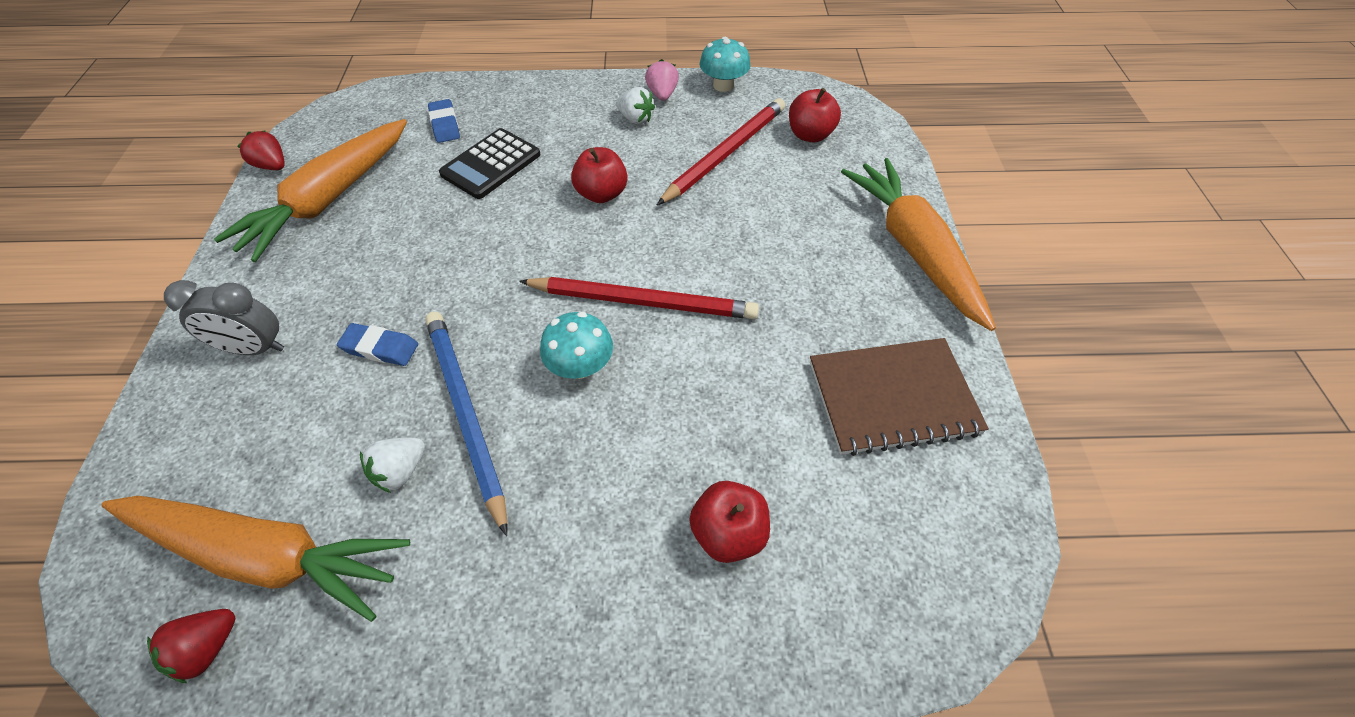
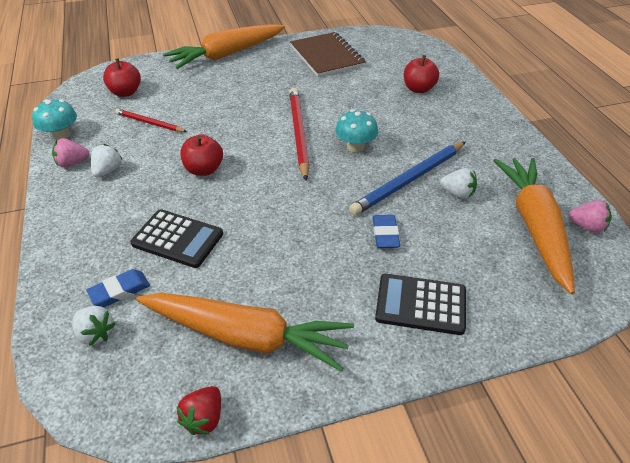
camera: 105 degrees left, 10 degrees down
(207, 648) = (587, 226): red strawberry -> pink strawberry
(254, 348) = (420, 304): grey clock -> black calculator
(405, 111) = (95, 333): none -> white strawberry
(725, 153) = (149, 123): red pencil -> red pencil, size x0.58

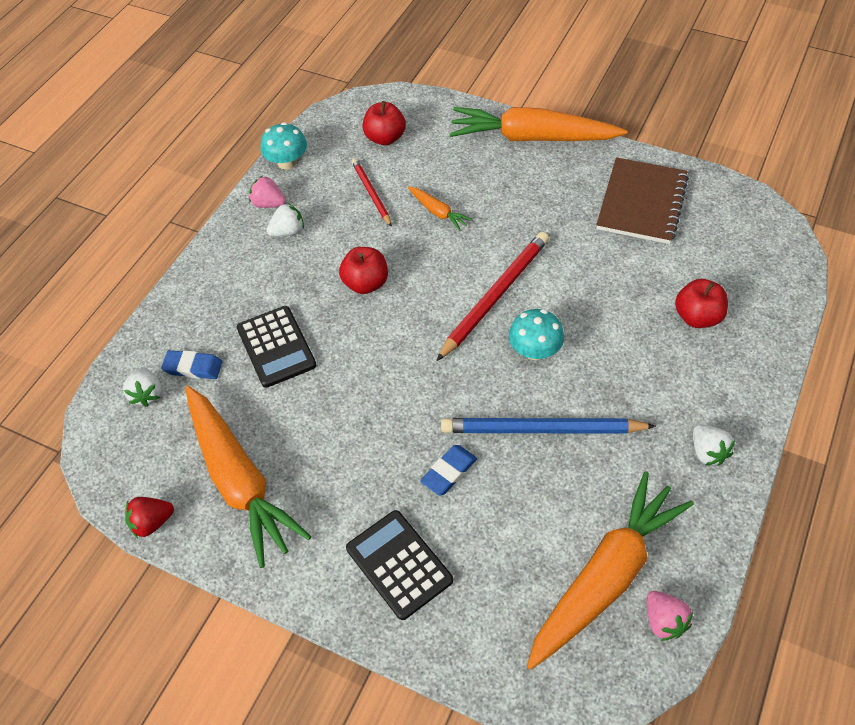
camera: 45 degrees right, 10 degrees up
(209, 112) = (438, 212): none -> orange carrot
(457, 193) = (573, 481): white strawberry -> white strawberry (707, 452)

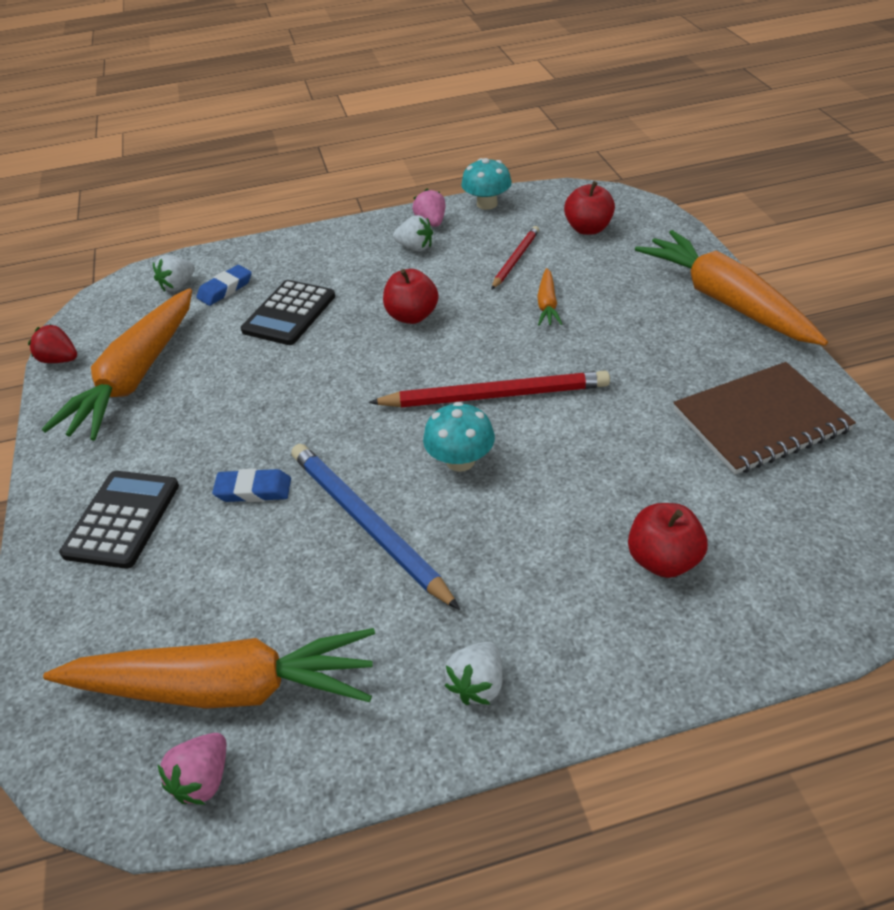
camera: 50 degrees right, 10 degrees down
(193, 367) = (225, 289): blue eraser -> blue eraser turned 75 degrees clockwise

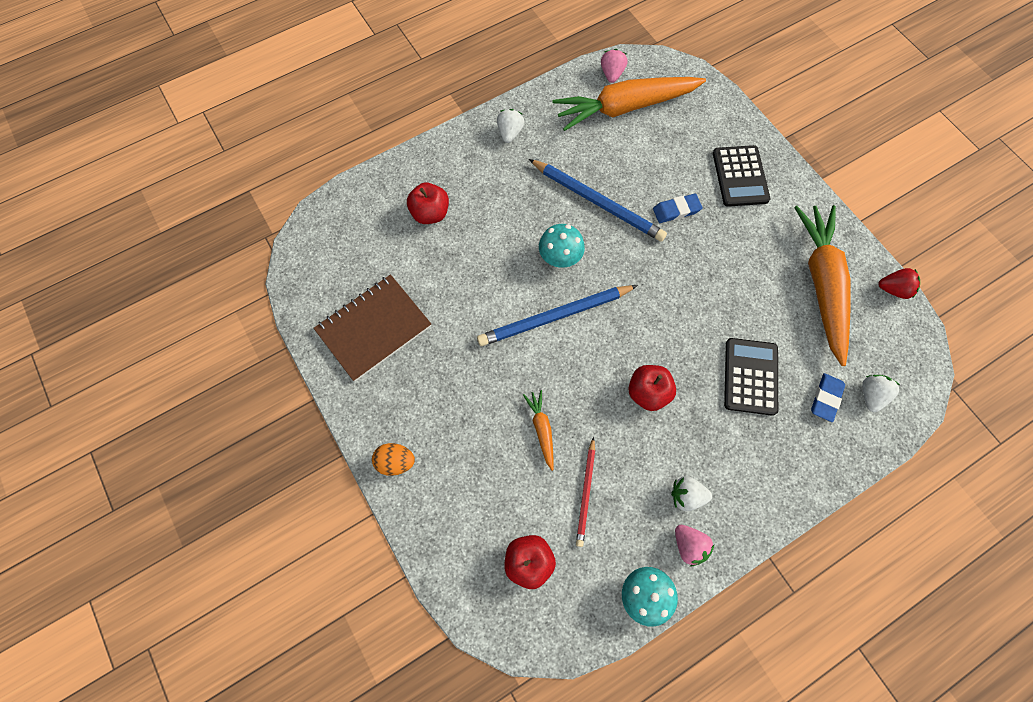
camera: 160 degrees right, 25 degrees up
(495, 395) = (554, 317): red pencil -> blue pencil
(725, 301) = (395, 462): orange carrot -> orange egg

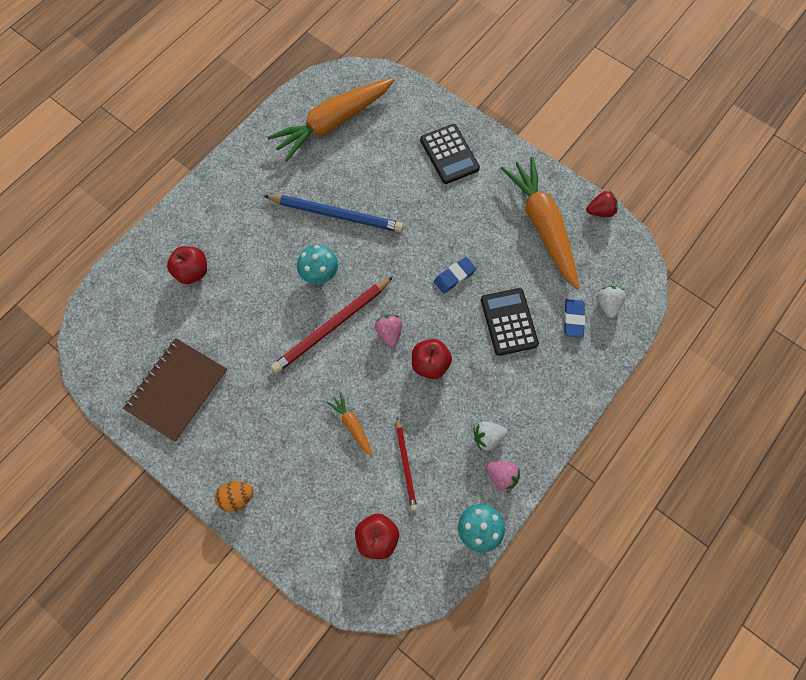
camera: 20 degrees left, 0 degrees up
(510, 133) = (239, 177): white strawberry -> none
(554, 317) = (332, 327): blue pencil -> red pencil
(611, 74) = (312, 96): pink strawberry -> pink strawberry (389, 333)
(676, 210) = (405, 201): blue eraser -> blue eraser (454, 276)

